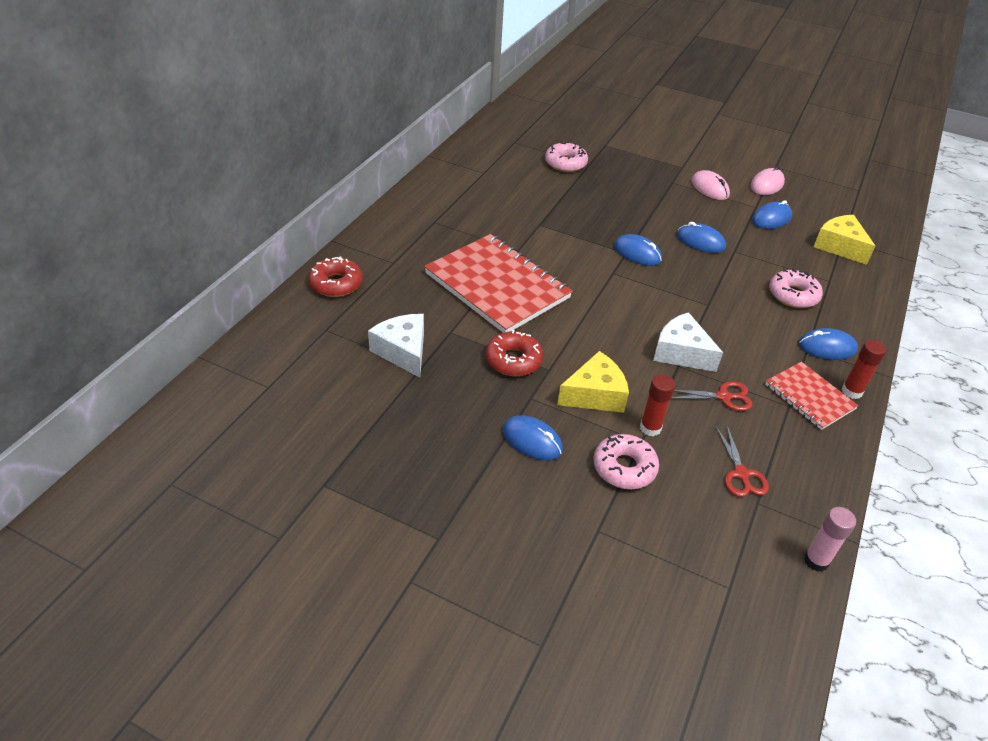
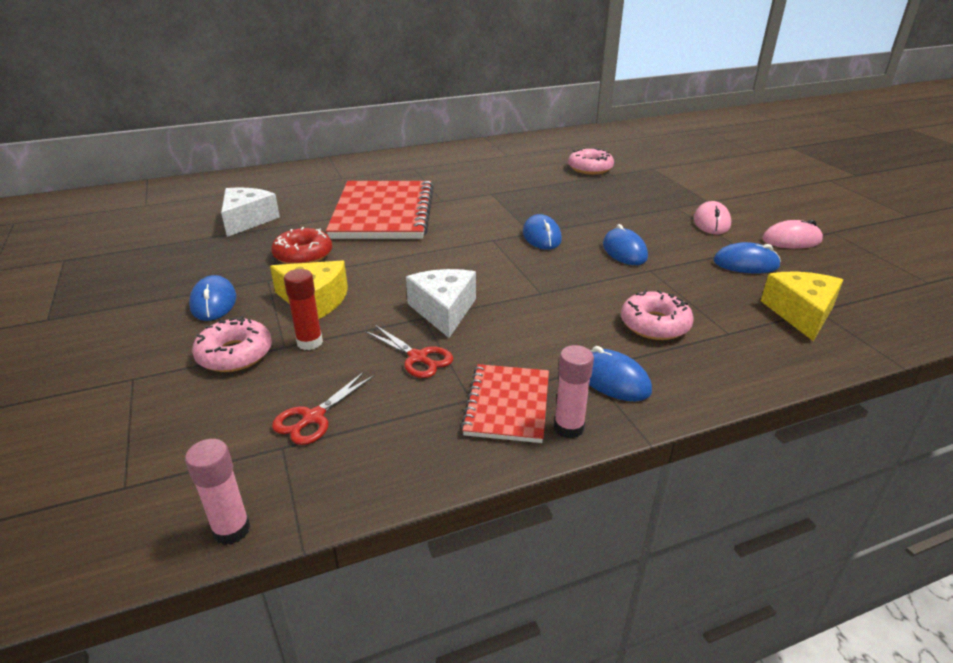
camera: 45 degrees right, 10 degrees down
(336, 284) = (285, 175): red donut -> none
(851, 391) = (568, 428): red glue stick -> pink glue stick

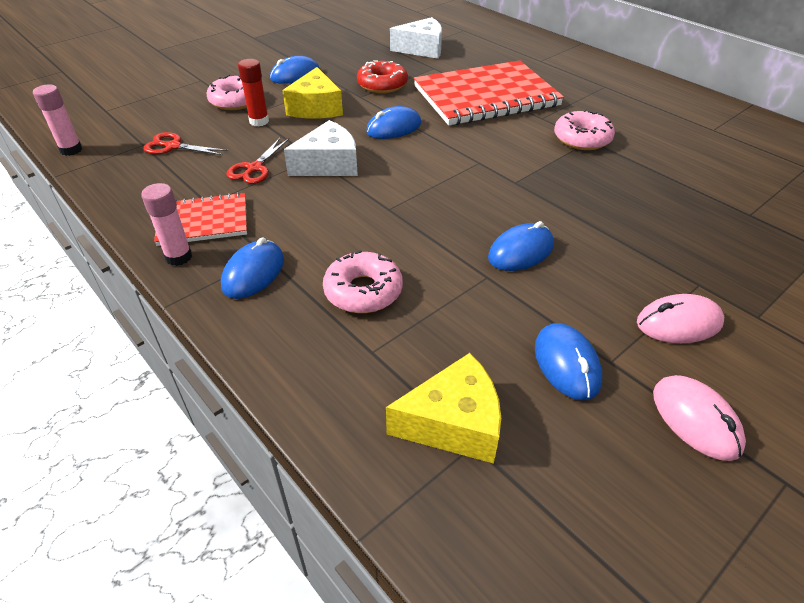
camera: 70 degrees right, 10 degrees up
(541, 236) = (510, 189): blue mouse -> blue mouse (394, 128)
(590, 168) = (749, 194): pink donut -> pink donut (582, 139)

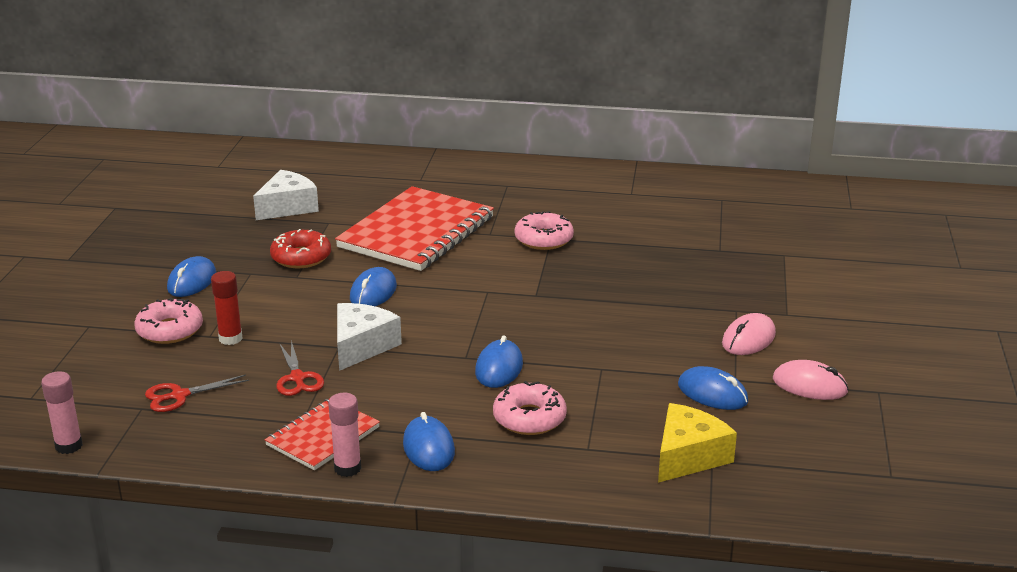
camera: 40 degrees left, 15 degrees down
(316, 108) = (268, 304): yellow cheese -> none
(520, 251) = (603, 342): blue mouse -> blue mouse (499, 368)

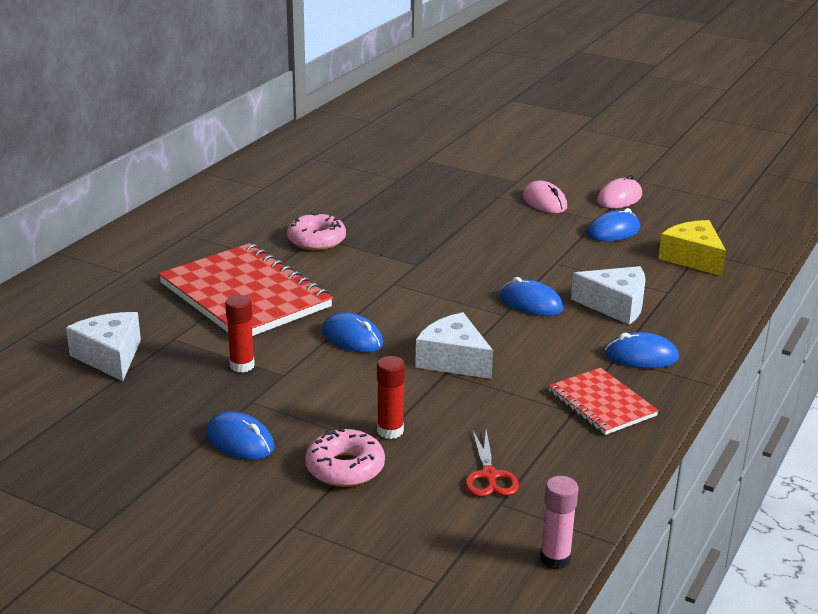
camera: 70 degrees left, 0 degrees up
(297, 378) = (492, 402): red scissors -> none
(301, 257) = (242, 366): red donut -> red glue stick
(347, 468) = (658, 399): pink glue stick -> none
(529, 418) = (615, 305): pink donut -> white cheese

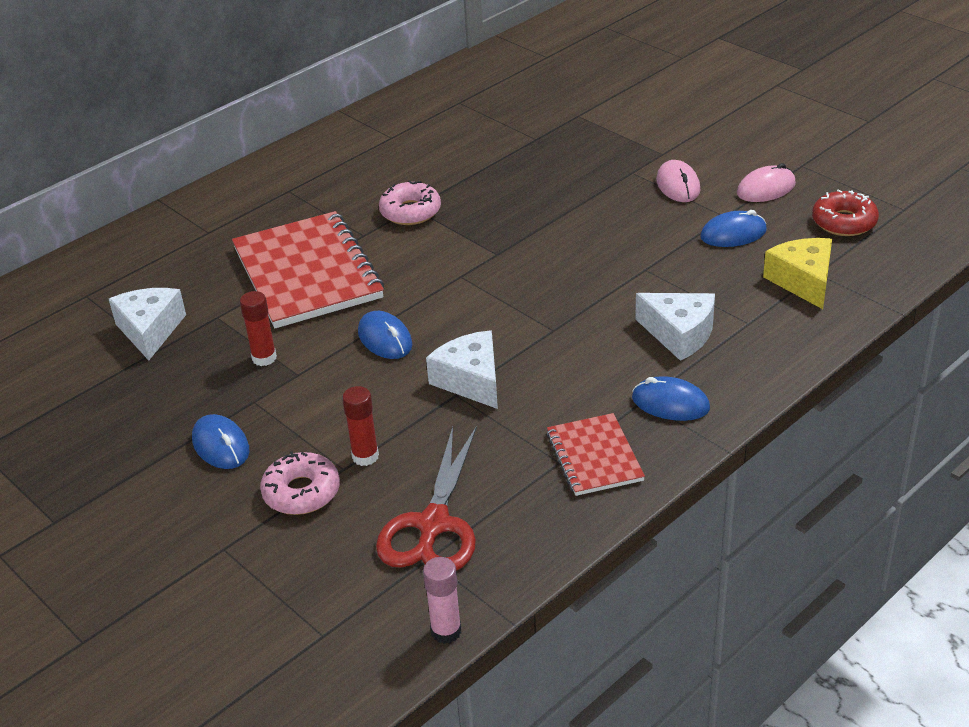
camera: 20 degrees right, 10 degrees up
(489, 476) = (433, 525): red scissors -> red scissors, size x1.80
(531, 303) = (589, 319): blue mouse -> none
(698, 215) = (844, 222): none -> red donut

